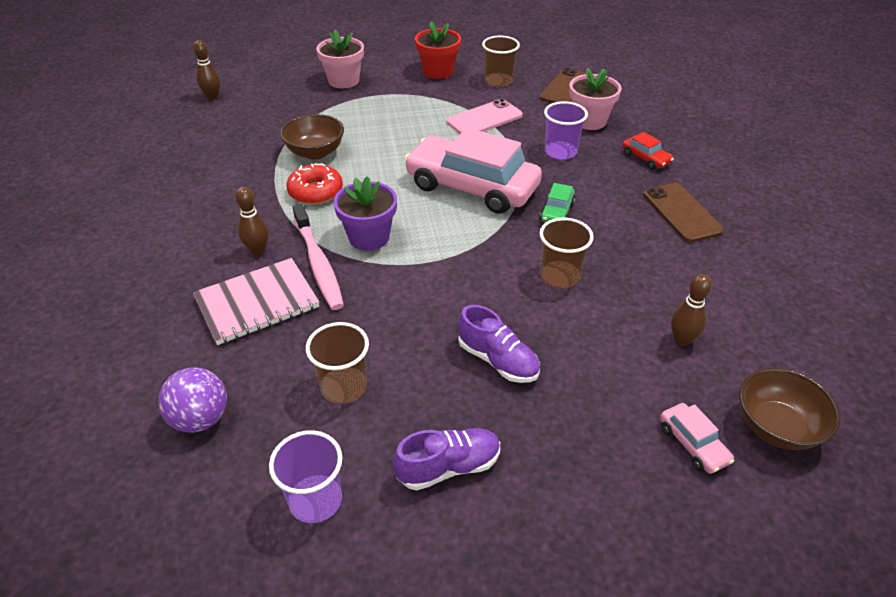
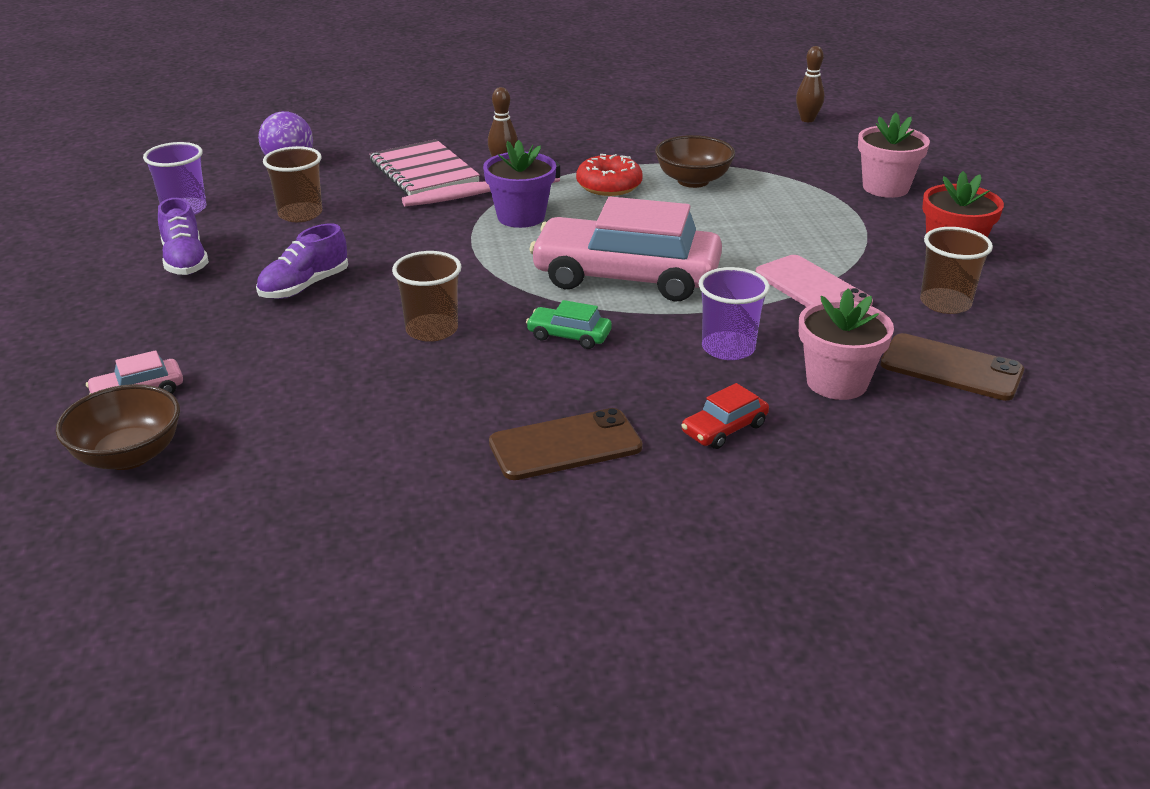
camera: 90 degrees right, 10 degrees down
(472, 187) = (626, 276): pink car -> pink car turned 105 degrees counterclockwise
(682, 340) = (293, 407): brown bowling pin -> none

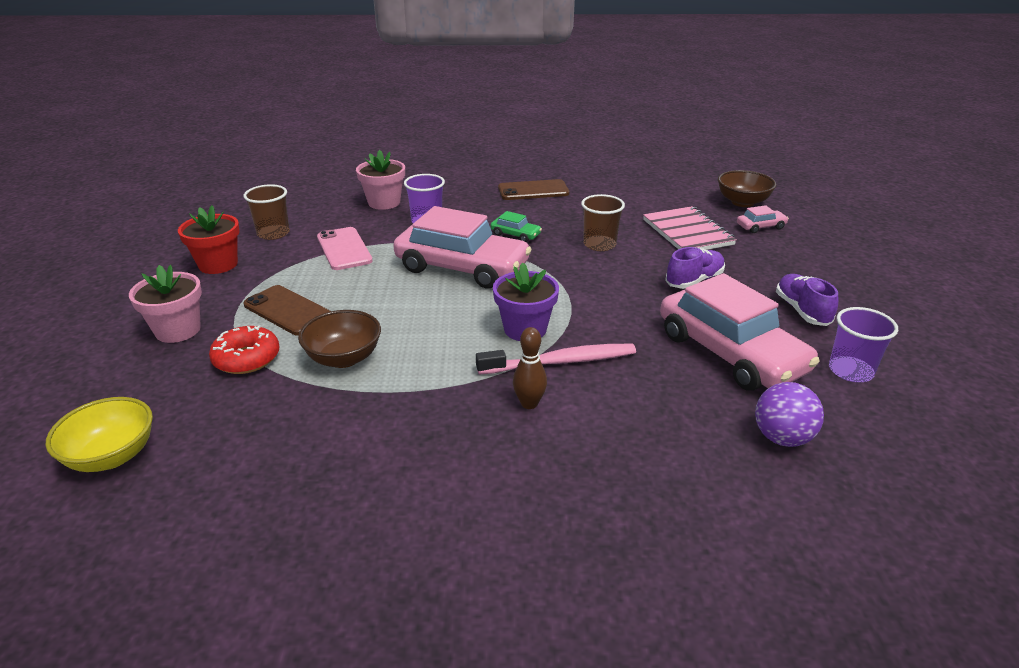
camera: 170 degrees left, 0 degrees up
(300, 214) = (730, 353): brown cup -> pink car
(423, 172) = (618, 403): pink notebook -> pink notebook (687, 232)
(609, 185) = (429, 360): red donut -> red donut (247, 358)
(724, 429) = (455, 190): red car -> none
(807, 119) = (112, 456): brown bowling pin -> yellow bowl
(951, 368) = (318, 204): brown phone -> brown phone (287, 311)

